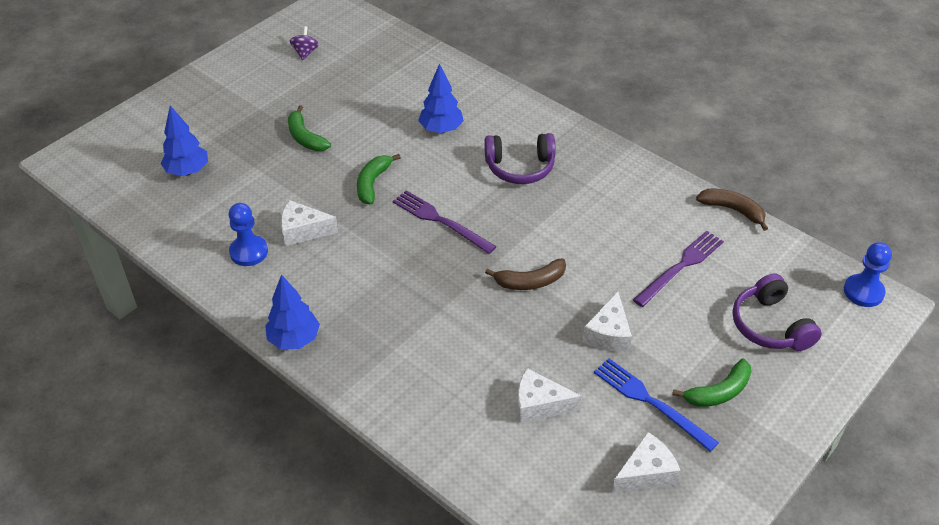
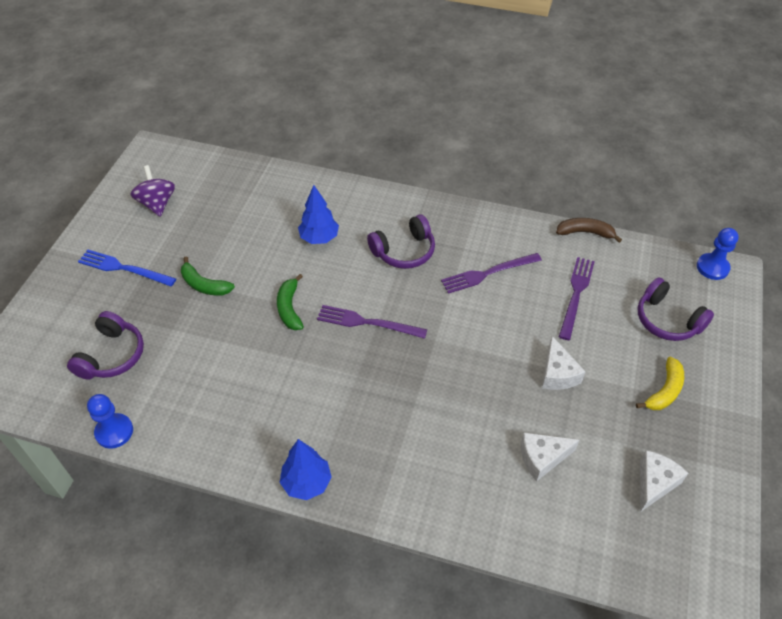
camera: 25 degrees left, 5 degrees up
(187, 171) = (112, 355): blue tree -> purple headphones
(249, 252) = (216, 414): blue pawn -> blue pawn (114, 432)
(303, 231) = (254, 375): white cheese -> none
(305, 53) = (157, 203): purple spinning top -> purple spinning top, size x1.59
(530, 281) = (471, 351): brown banana -> none
(596, 215) = (488, 273): none -> purple fork
(651, 402) = (622, 420): blue fork -> blue fork (124, 268)
(718, 392) = (664, 391): green banana -> yellow banana

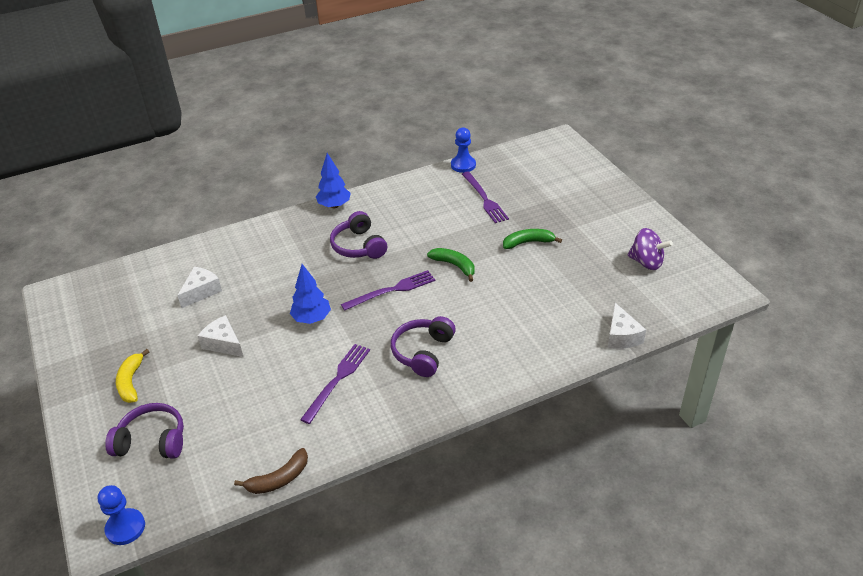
camera: 140 degrees right, 10 degrees down
(112, 355) = (519, 185): purple headphones -> purple headphones (359, 246)
(124, 268) = (591, 219): blue fork -> none
(319, 238) = (499, 318): blue tree -> blue tree (312, 318)
(576, 294) = (248, 411): purple fork -> purple fork (484, 199)
(654, 483) = (115, 322): white cheese -> white cheese (621, 336)

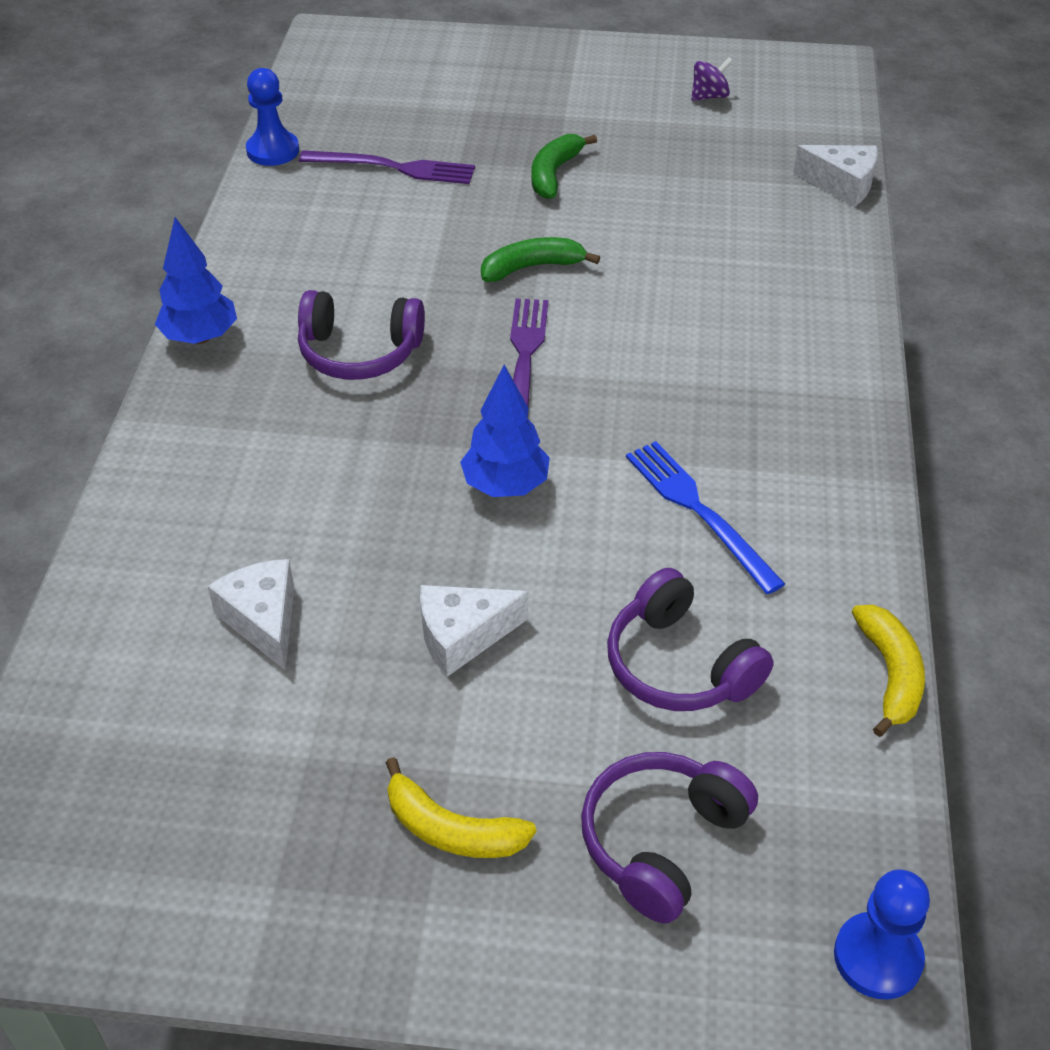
camera: 60 degrees left, 5 degrees up
(279, 479) = (890, 674): brown banana -> yellow banana
(337, 380) = (699, 511): purple fork -> blue fork
(423, 352) = (713, 385): purple headphones -> purple headphones (679, 665)
(646, 262) = (709, 96): purple spinning top -> purple spinning top, size x0.63

